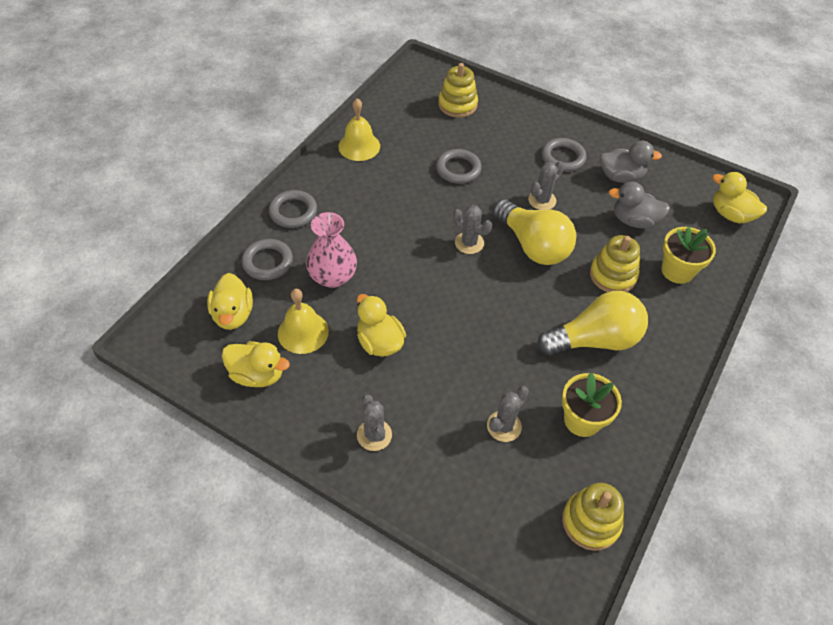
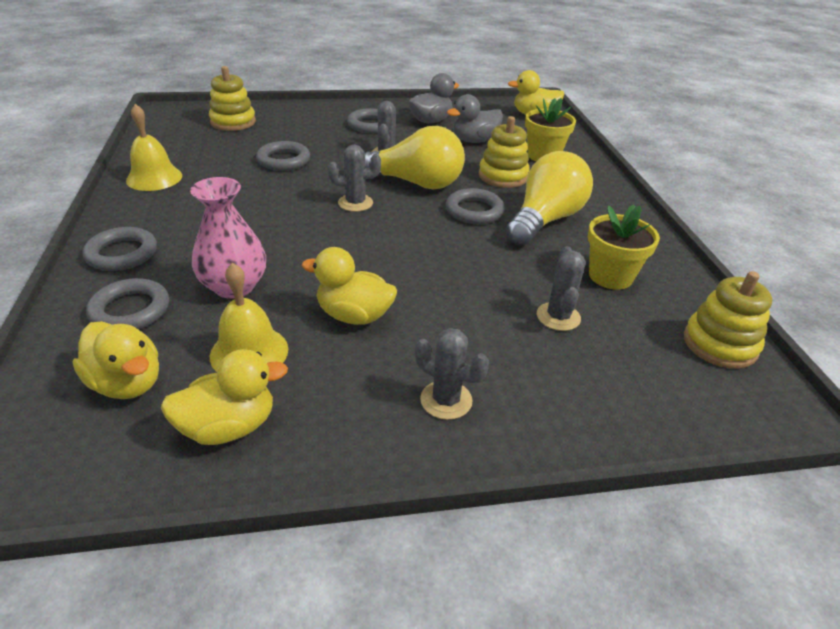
camera: 40 degrees left, 15 degrees down
(549, 299) = (474, 211): none -> grey ring

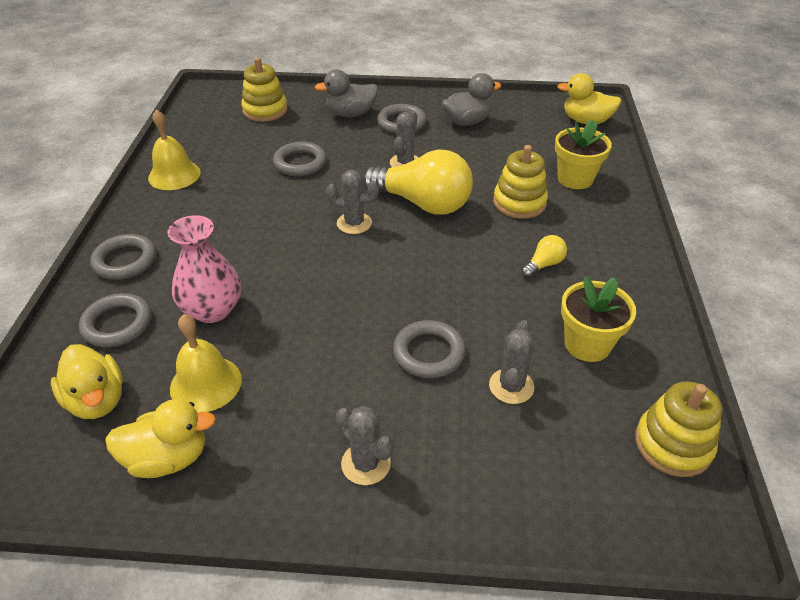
camera: 15 degrees right, 5 degrees up
(354, 315) = (311, 357): yellow duck -> none
(474, 140) = (505, 152): grey duck -> grey duck (351, 114)
(474, 211) = (472, 245): grey ring -> grey ring (429, 353)
(545, 220) = (544, 264): yellow light bulb -> yellow light bulb, size x0.43

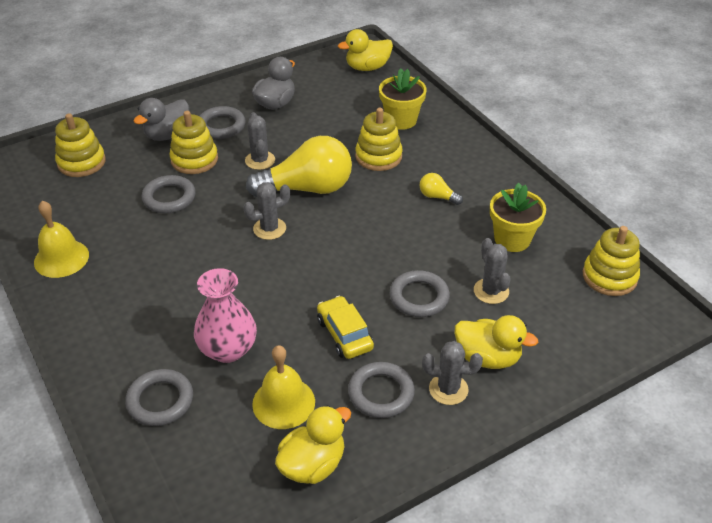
camera: 35 degrees left, 0 degrees up
(97, 400) = (212, 461): yellow duck -> yellow duck (488, 358)
(125, 261) = (105, 350): grey ring -> grey ring (381, 393)
(322, 350) = (344, 334): none -> yellow car
(351, 141) = (194, 160): none -> yellow stacking toy
(544, 264) = (437, 197): yellow light bulb -> yellow light bulb turned 75 degrees counterclockwise

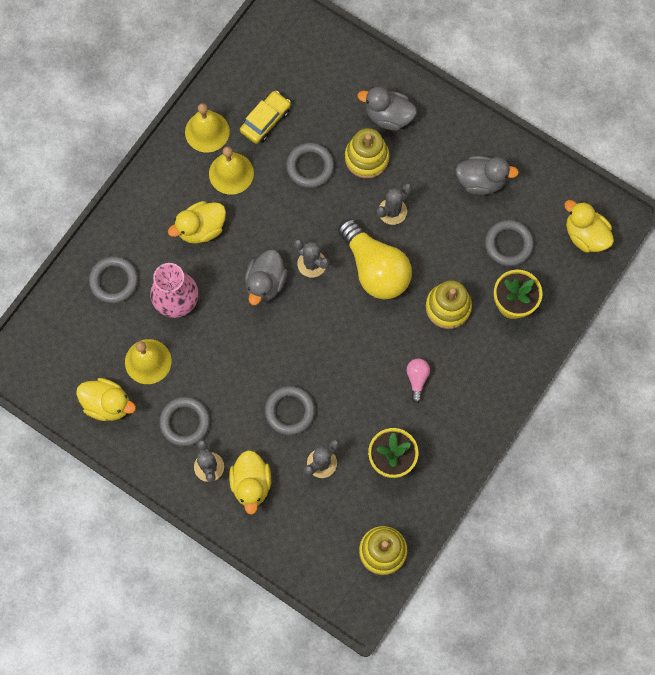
camera: 65 degrees right, 30 degrees up
(81, 162) = (318, 72): yellow stacking toy -> none
(123, 255) = (231, 173): none -> yellow bell
(163, 299) = (201, 229): none -> yellow duck
(221, 126) = (423, 153): grey ring -> grey ring (508, 244)
(264, 269) = (265, 283): none -> grey duck
(344, 334) = (227, 373): yellow car -> yellow car (265, 120)
(437, 197) = (417, 379): yellow light bulb -> pink light bulb

